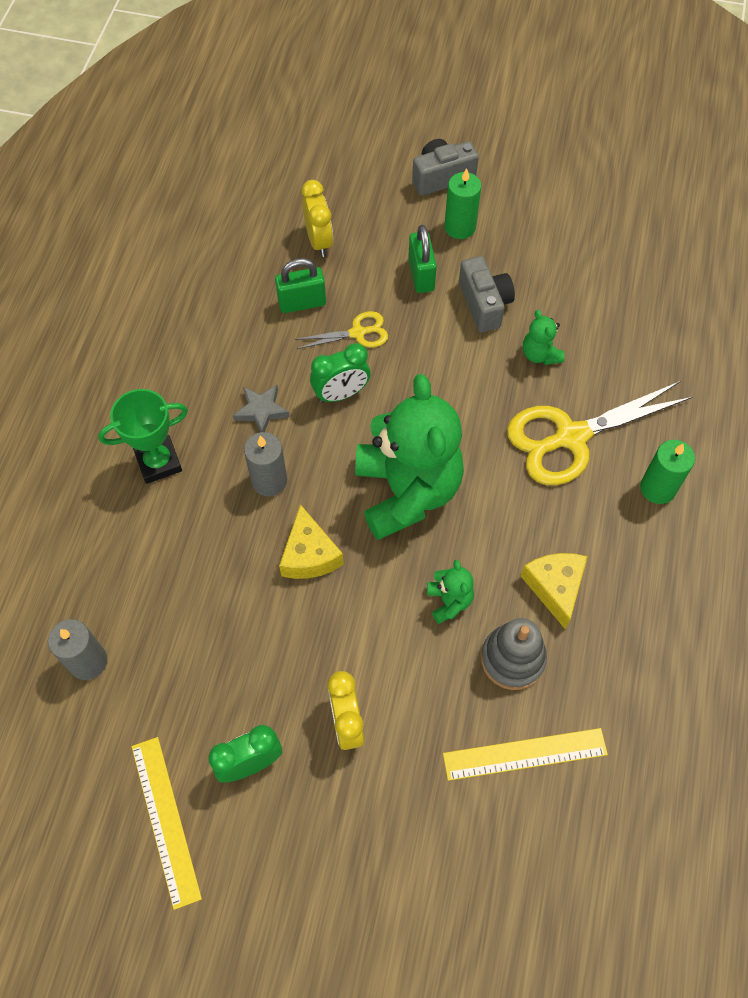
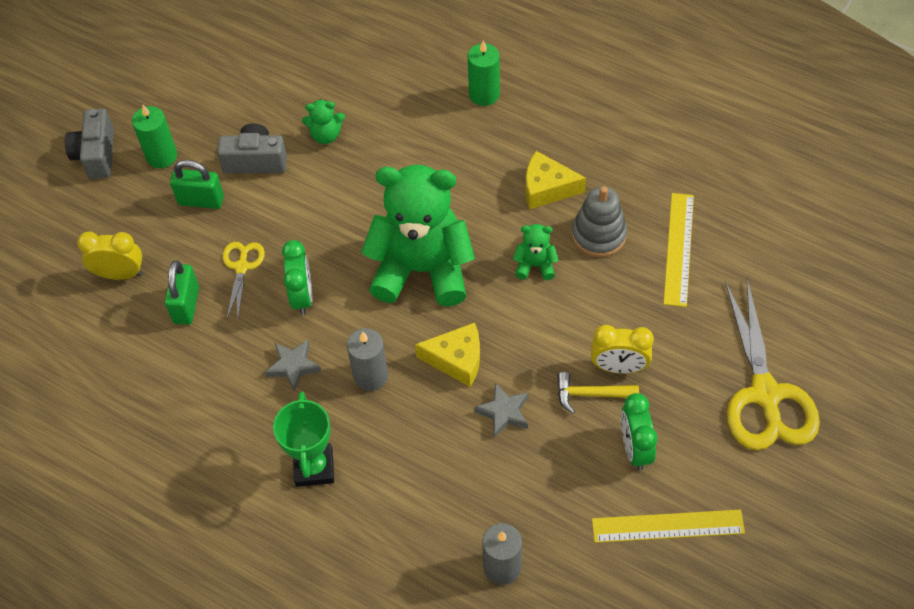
camera: 70 degrees left, 5 degrees down
(260, 617) = (503, 412): none -> grey star
(305, 700) = (591, 394): none -> yellow hammer
(570, 437) = (415, 137): yellow scissors -> yellow scissors (765, 394)

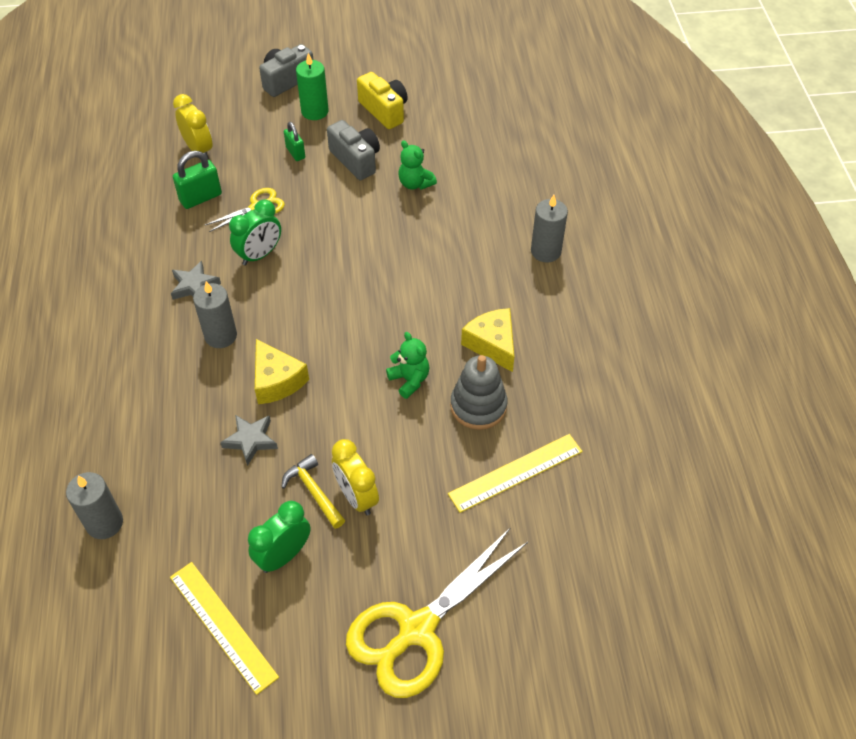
camera: 50 degrees right, 5 degrees down
(201, 200) = (295, 153): green padlock -> green padlock, size x0.65
(214, 104) = (384, 110): none -> yellow camera
(314, 467) = (115, 349): green trophy -> none
(422, 269) = (343, 310): green teddy bear -> none
(484, 94) = (546, 251): green candle -> grey candle

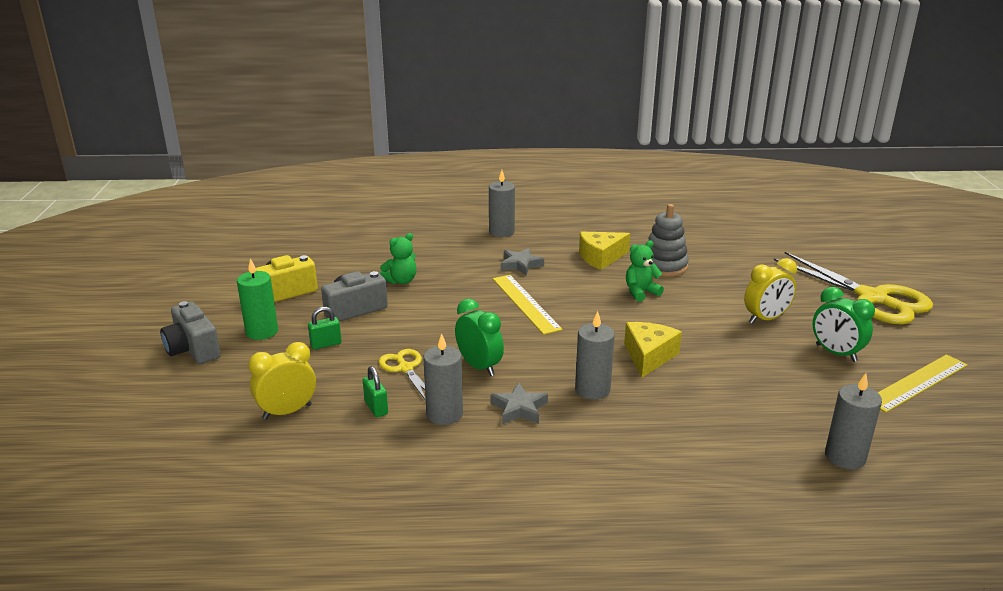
camera: 85 degrees left, 25 degrees down
(189, 239) = (444, 414): none -> grey candle
(200, 198) = (376, 408): green padlock -> green padlock, size x0.65
(251, 440) = (721, 370): grey star -> grey star (520, 265)
(277, 381) = (648, 356): yellow cheese -> yellow cheese turned 45 degrees counterclockwise
(314, 492) = (767, 338): yellow hammer -> none
(515, 472) = (723, 256): yellow ruler -> yellow ruler (525, 303)

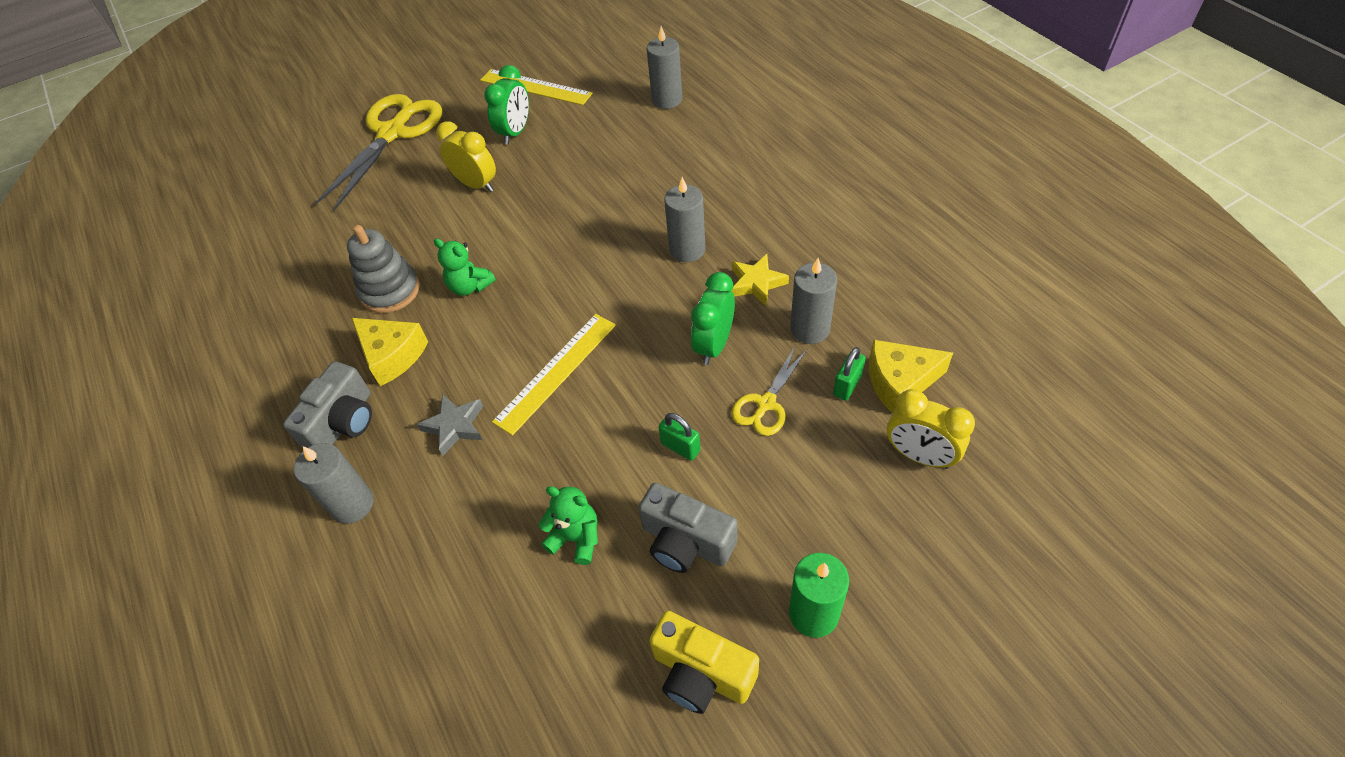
camera: 115 degrees left, 25 degrees up
(193, 349) = (914, 666): grey camera -> grey camera (343, 422)
(326, 344) = (782, 514): green padlock -> green padlock (680, 447)
(519, 408) = (756, 283): grey star -> yellow star
(648, 356) = (602, 235): yellow cheese -> yellow cheese (899, 382)

